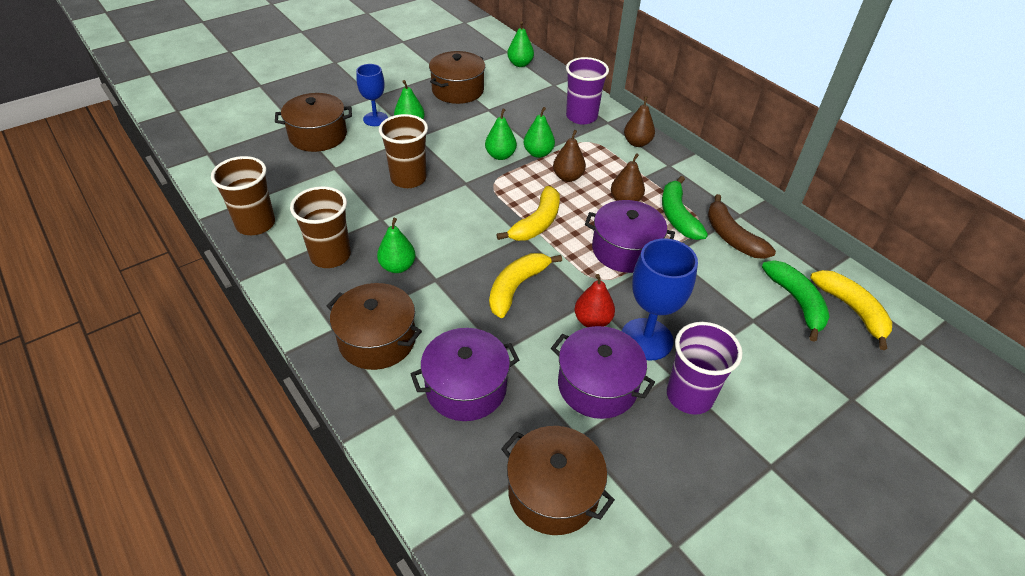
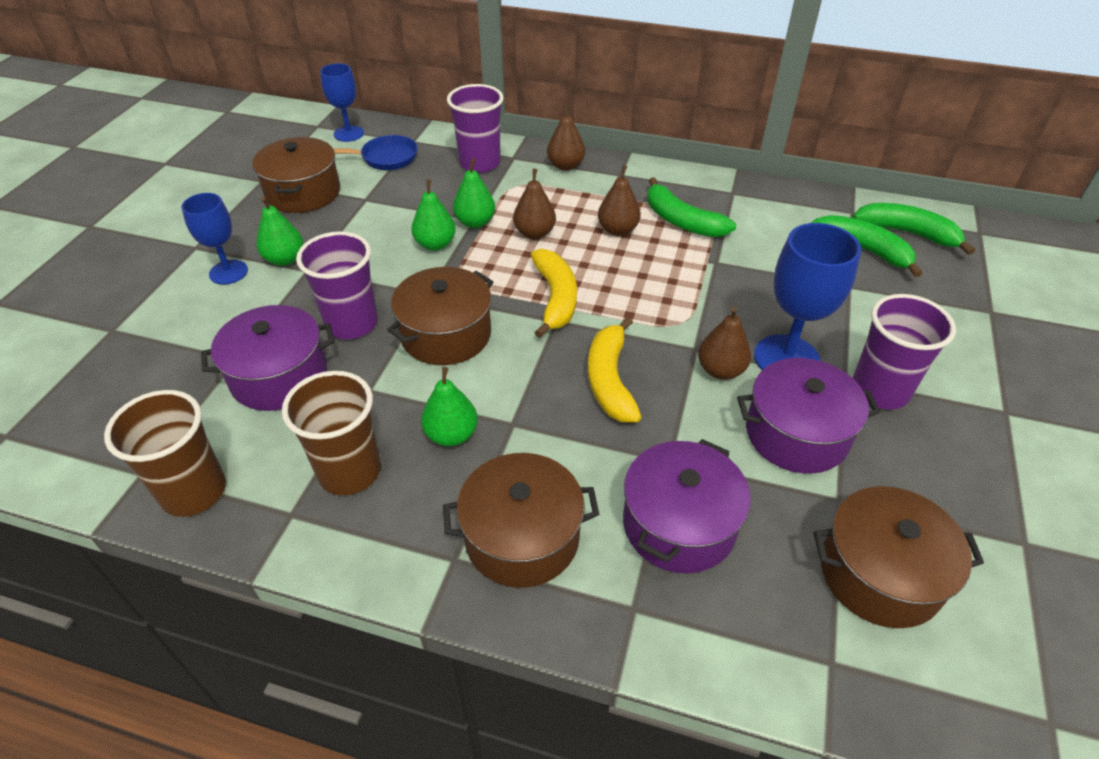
camera: 35 degrees left, 0 degrees up
(318, 135) = (166, 329): brown pot -> brown pot (446, 334)
(408, 179) = (351, 324): brown cup -> purple cup
(520, 64) = (348, 133): green pear -> blue goblet
(526, 89) = (385, 158): none -> blue pan
(592, 321) = (720, 370): red pear -> brown pear
(625, 250) = (671, 280): purple pot -> purple pot (279, 376)
(731, 237) = (748, 217): brown banana -> none
(852, 310) = (907, 233): yellow banana -> green banana

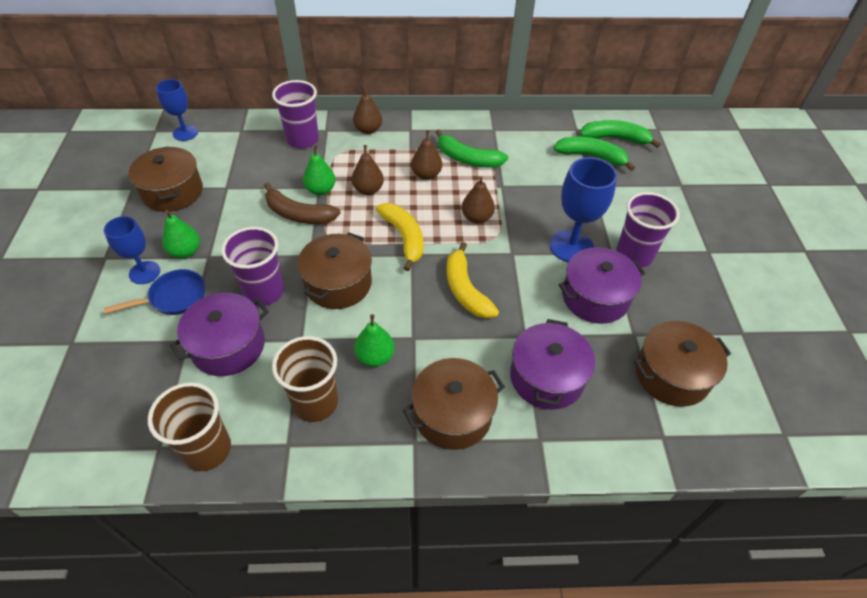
camera: 20 degrees left, 5 degrees up
(385, 158) = (225, 149): blue pan -> blue pan (174, 297)
(435, 244) = (298, 214): green pear -> brown banana
(720, 370) = (533, 265): brown pear -> brown pear (477, 218)

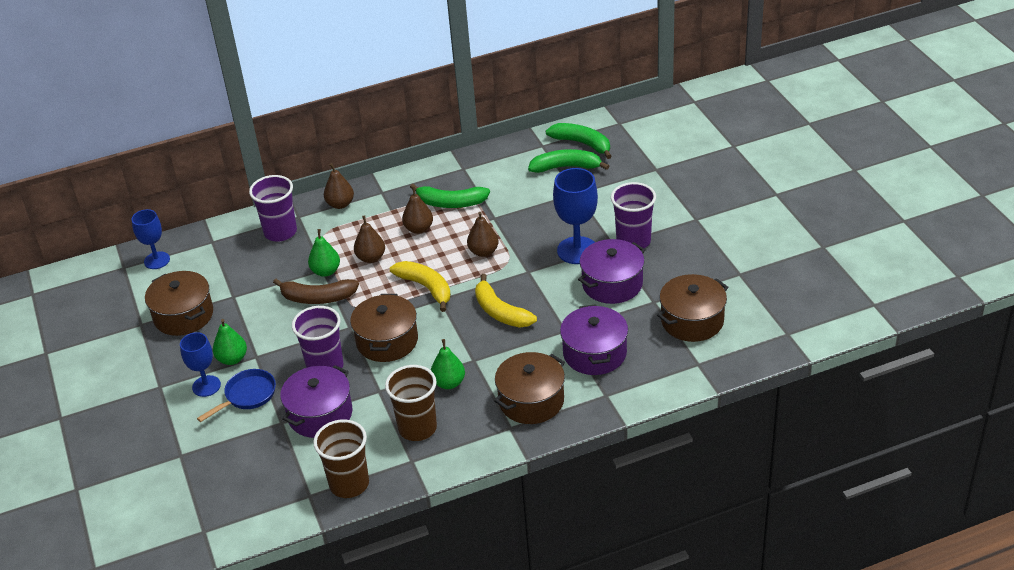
camera: 15 degrees left, 10 degrees down
(615, 139) = (582, 144): green banana -> green banana turned 45 degrees clockwise

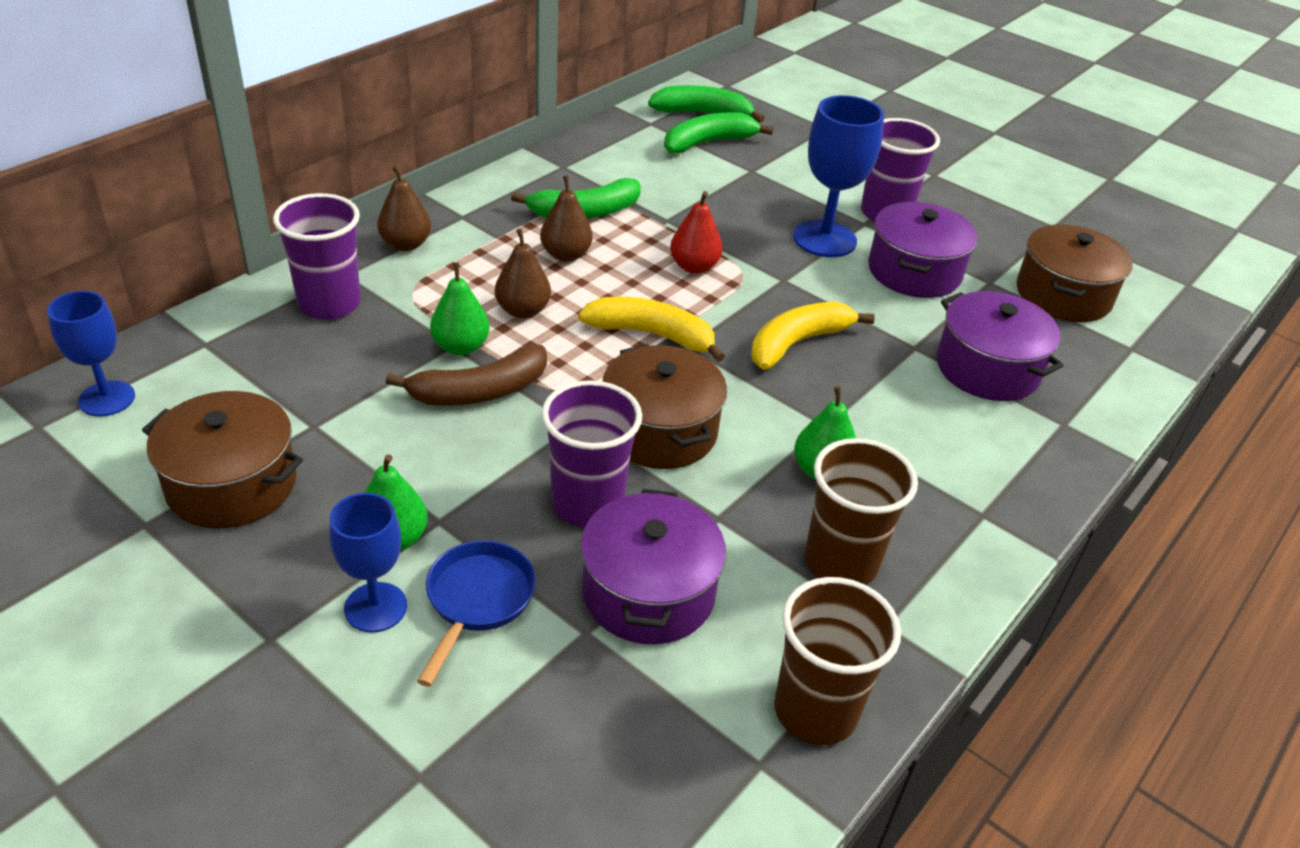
camera: 35 degrees left, 0 degrees up
(483, 252) = (694, 267): brown pear -> red pear
(500, 311) = (798, 343): yellow banana -> yellow banana turned 120 degrees clockwise
(531, 401) = (971, 463): brown pot -> none

